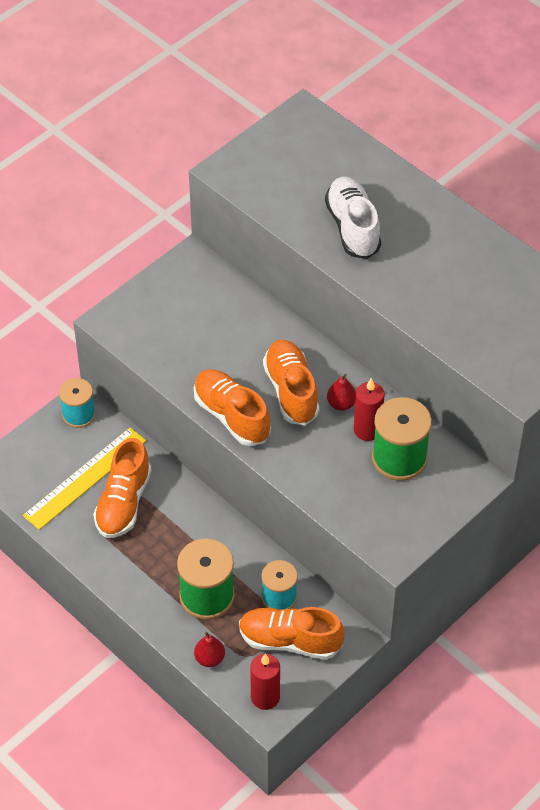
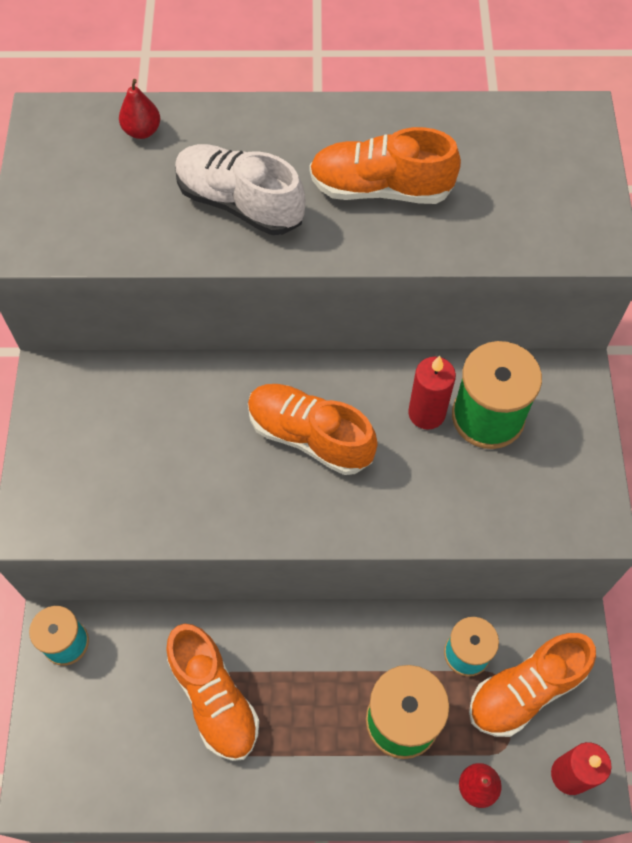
camera: 45 degrees left, 10 degrees up
(85, 478) = (145, 708): yellow ruler -> none
(231, 416) = (281, 518): orange shoe -> orange shoe (380, 188)
(341, 404) = (372, 407): red pear -> red pear (142, 131)

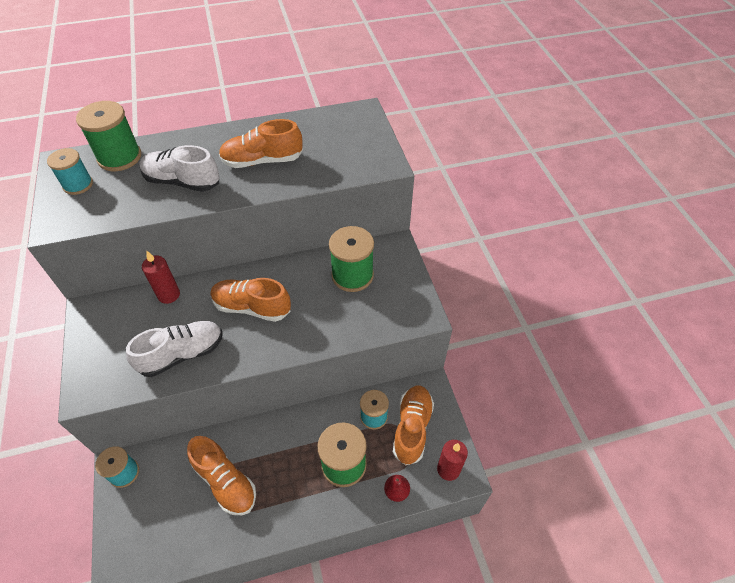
camera: 15 degrees left, 10 degrees down
(70, 173) = (78, 185): none -> turquoise spool
(142, 131) = (119, 157): red pear -> green spool
(187, 493) = (182, 354): none -> white shoe
(426, 413) = (317, 281): red candle -> red candle (169, 295)
(525, 690) = (412, 428): orange shoe -> orange shoe turned 150 degrees clockwise

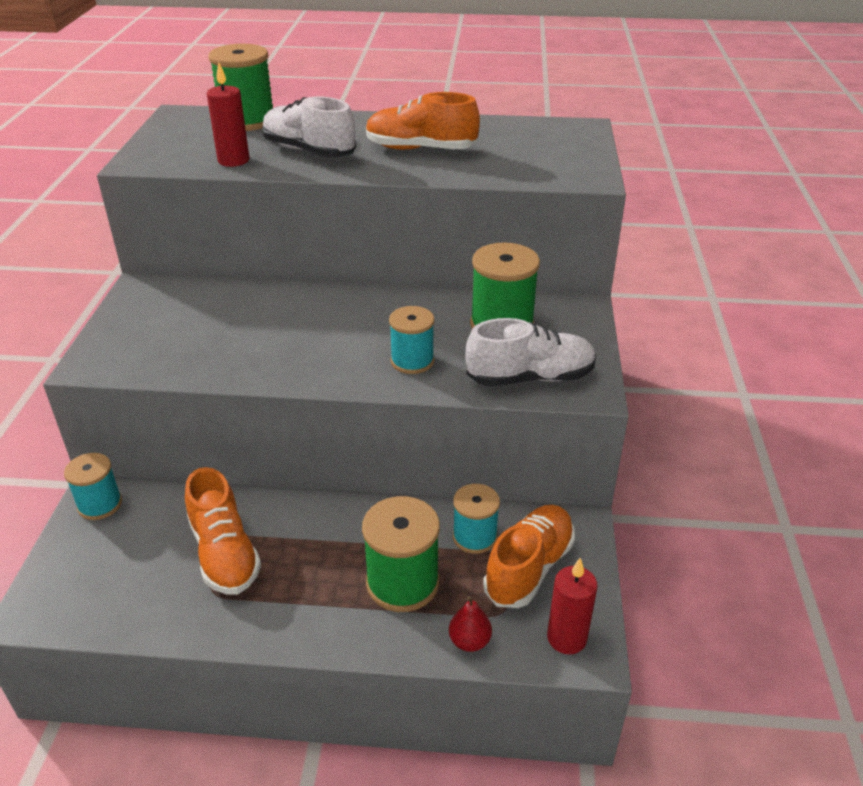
camera: 20 degrees right, 15 degrees down
(78, 185) = (185, 135): turquoise spool -> turquoise spool (412, 361)
(169, 295) = (245, 294): red candle -> red candle (233, 160)
(182, 354) = (229, 354): white shoe -> white shoe (530, 377)
(252, 307) = (345, 328): orange shoe -> none

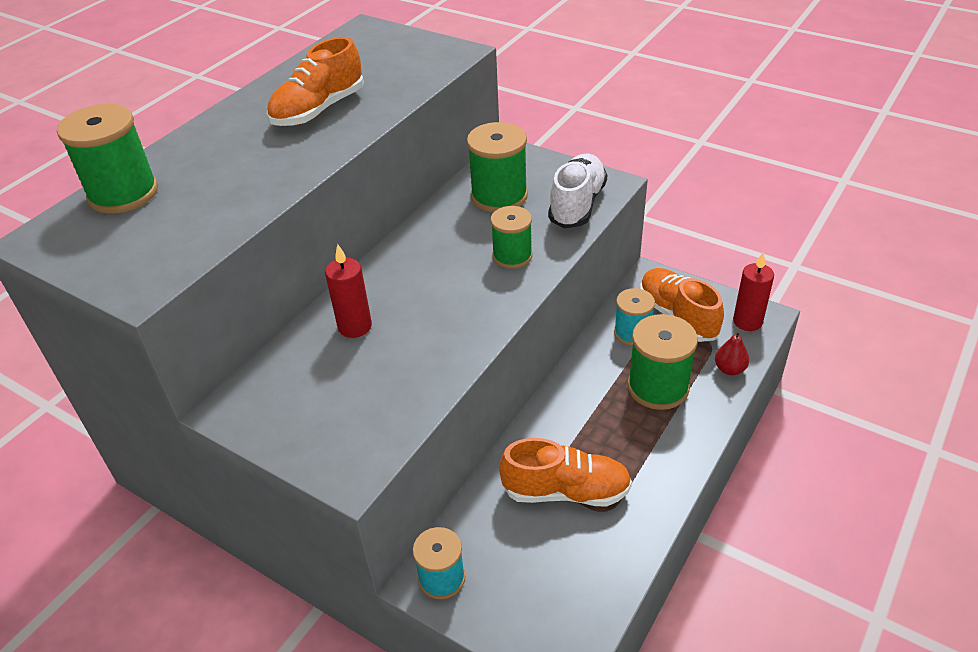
camera: 60 degrees left, 5 degrees up
(233, 160) = (217, 220): red candle -> red candle (355, 326)
(309, 151) = (250, 170): white shoe -> none
(412, 361) = (512, 256): turquoise spool -> green spool

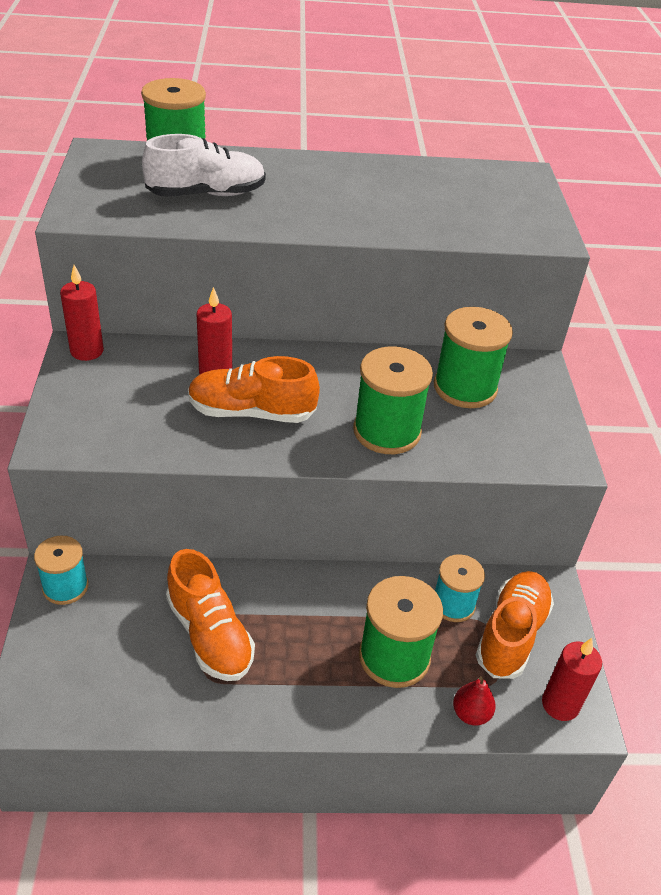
camera: 50 degrees right, 0 degrees up
(239, 404) = (87, 351): none -> red candle
(319, 110) = (372, 200): orange shoe -> orange shoe (251, 412)
(512, 256) = (387, 431): green spool -> green spool, size x1.55
(577, 205) = (506, 447): white shoe -> white shoe (206, 194)

